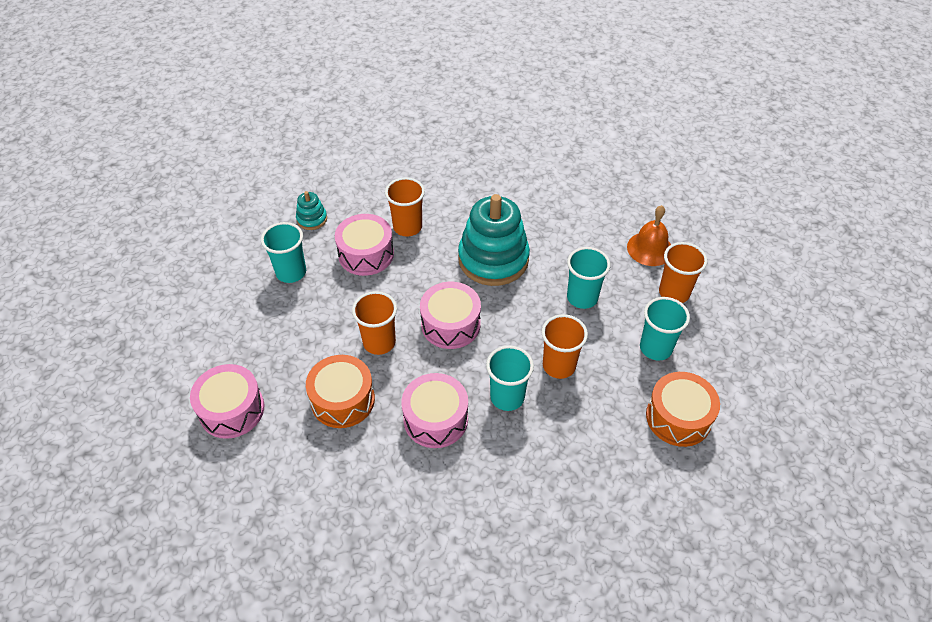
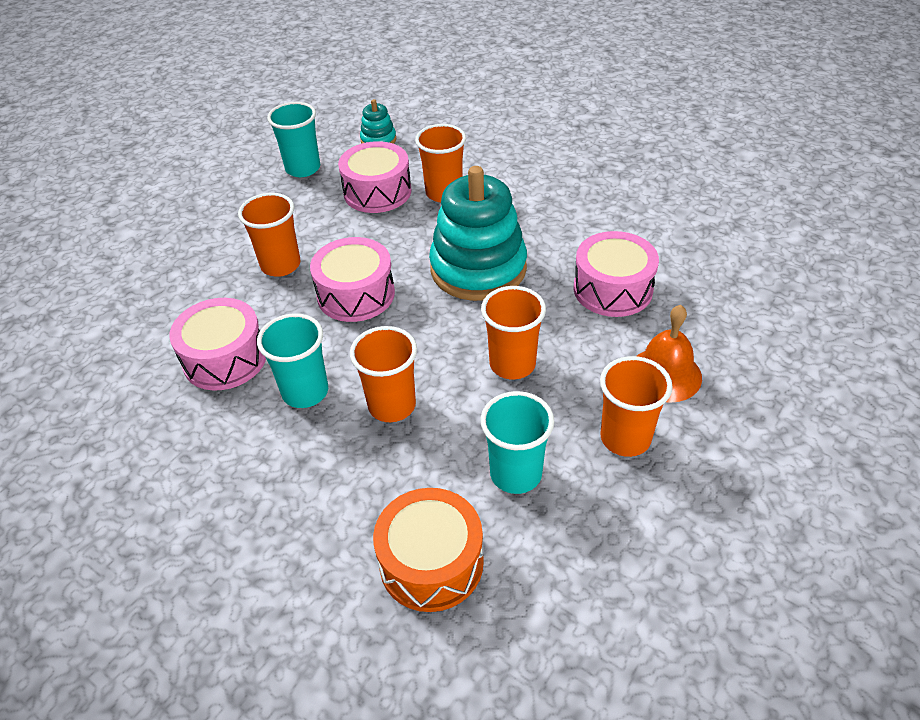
camera: 50 degrees right, 5 degrees down
(232, 410) = (118, 234): pink drum -> pink drum (612, 289)
(343, 400) = (189, 286): orange drum -> none
(582, 297) = (512, 364): turquoise cup -> orange cup

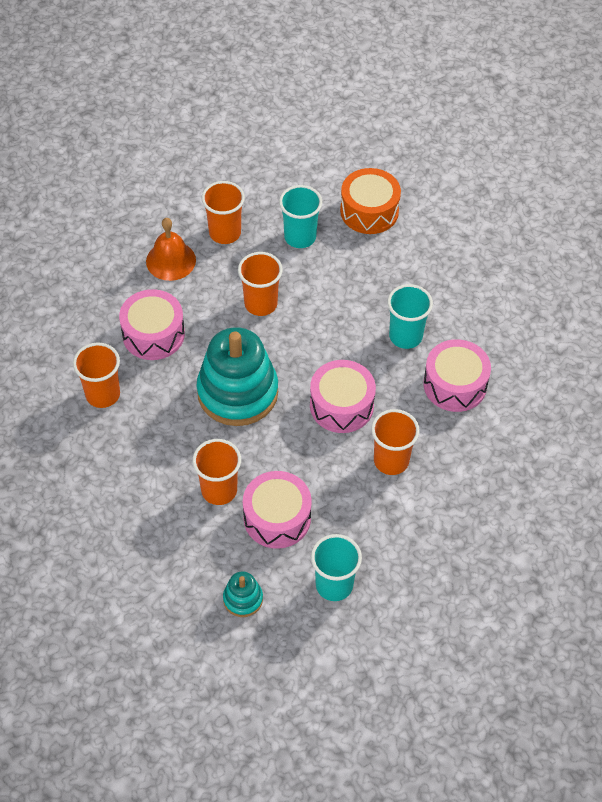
camera: 160 degrees left, 10 degrees up
(392, 405) = (352, 305): orange cup -> orange cup (103, 394)

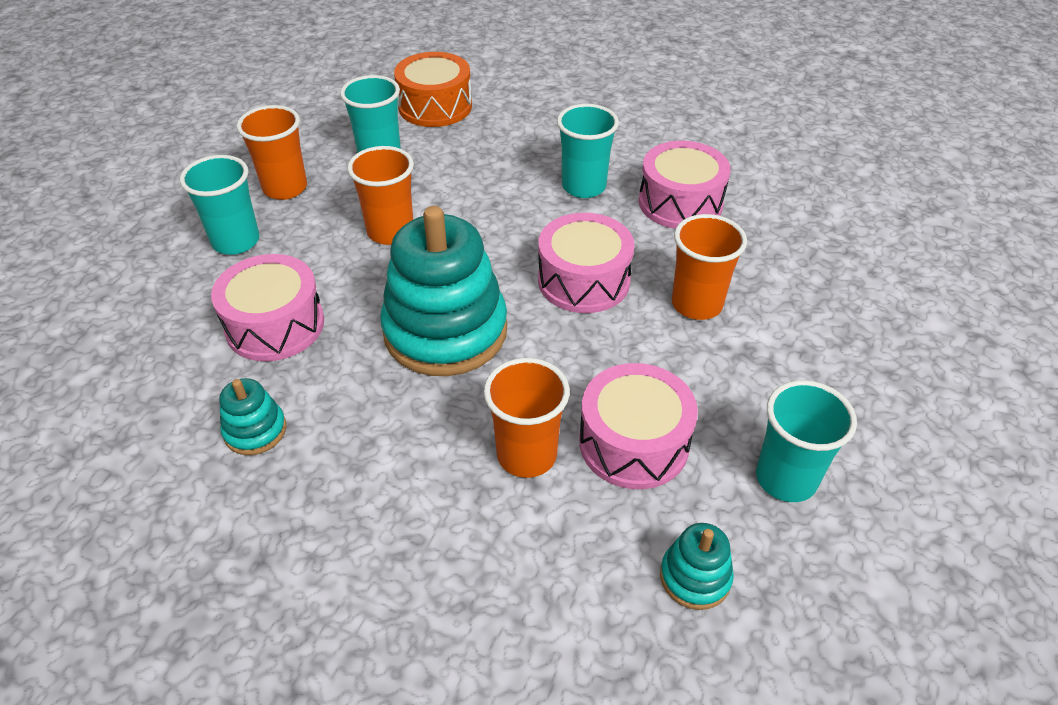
camera: 35 degrees left, 10 degrees down
(103, 394) = (255, 431): orange cup -> turquoise stacking toy
(171, 260) = (236, 241): orange bell -> turquoise cup

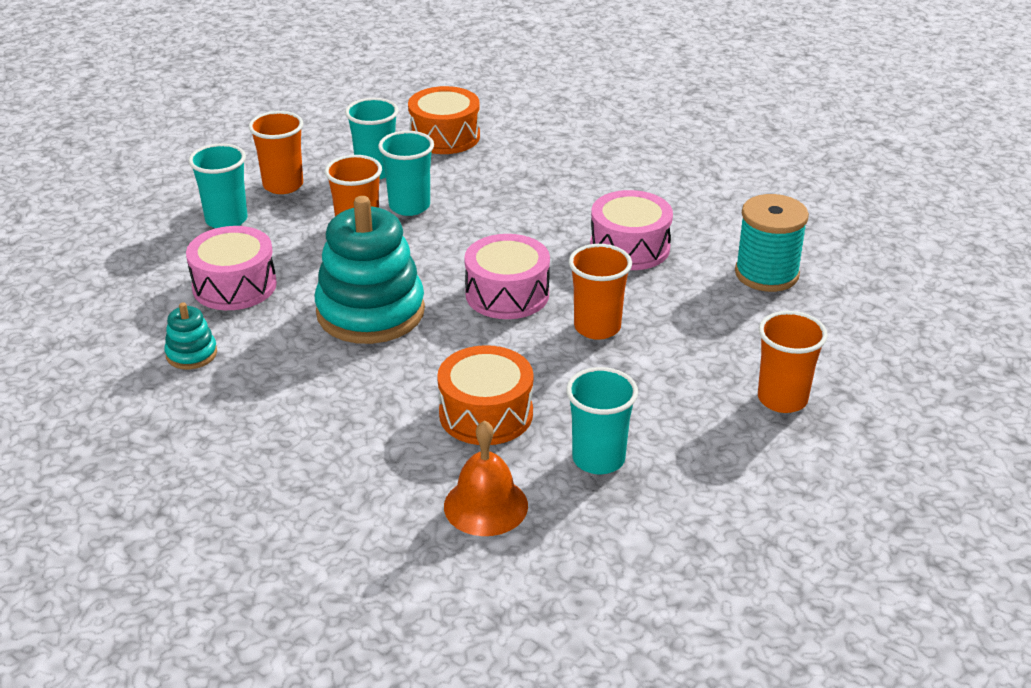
camera: 15 degrees right, 10 degrees down
(526, 455) = (395, 406): orange cup -> orange cup (782, 399)
(583, 186) = (547, 222): turquoise cup -> turquoise cup (409, 206)
(633, 443) = (486, 414): pink drum -> orange drum
(695, 577) = (485, 505): turquoise stacking toy -> orange bell
(827, 210) = (766, 274): none -> turquoise spool

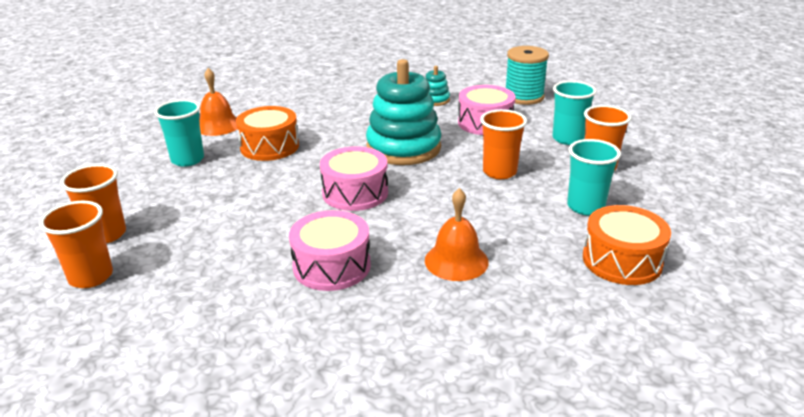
camera: 130 degrees right, 5 degrees down
(409, 206) = (513, 201): turquoise cup -> none
(541, 198) = (456, 261): none -> orange bell
(597, 327) = (274, 207): orange cup -> orange cup (91, 277)
(766, 274) = (199, 312): turquoise spool -> turquoise spool (524, 97)

